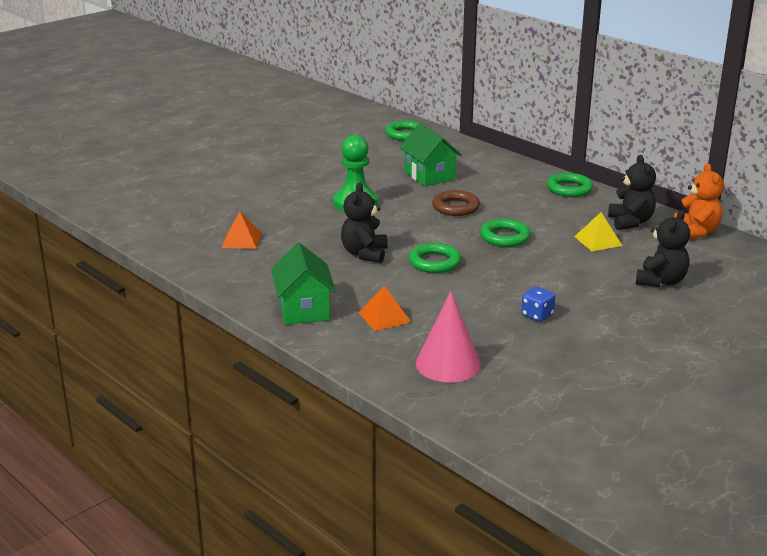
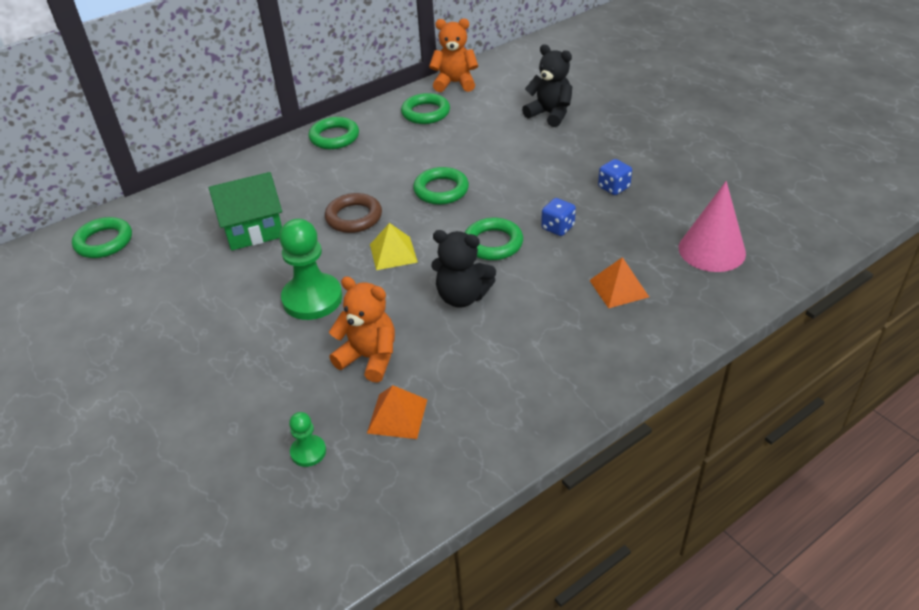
camera: 80 degrees left, 15 degrees up
(213, 217) = (308, 452): none -> green pawn
(296, 227) = (369, 358): none -> orange teddy bear
(304, 309) = (601, 353): green house -> none
(464, 289) = (558, 227): none -> blue dice
(598, 241) = (462, 135): yellow pyramid -> yellow pyramid (393, 253)
(630, 222) = (425, 113): black teddy bear -> green ring

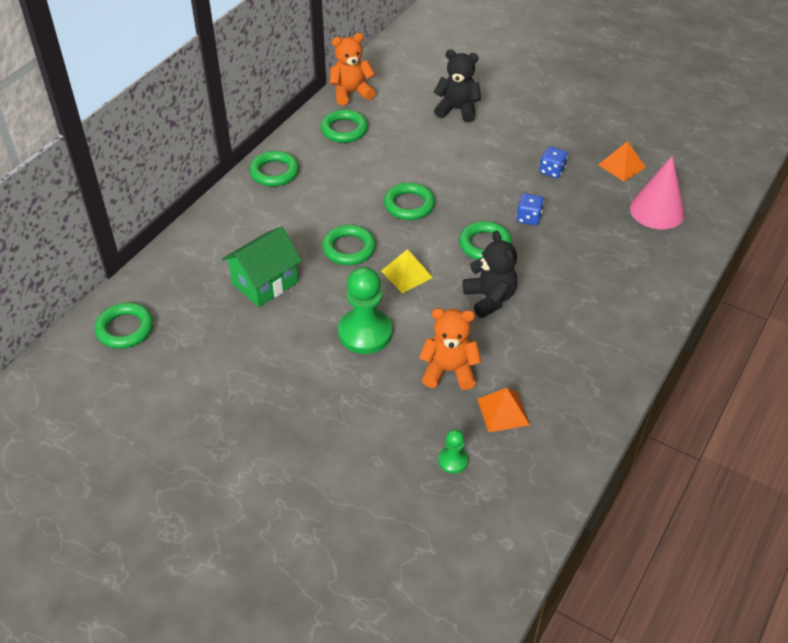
camera: 25 degrees left, 5 degrees up
(354, 217) = (349, 248): brown ring -> green ring
(462, 297) = (490, 298): black teddy bear -> black teddy bear turned 105 degrees counterclockwise
(619, 288) = (606, 260): orange pyramid -> orange pyramid (622, 166)

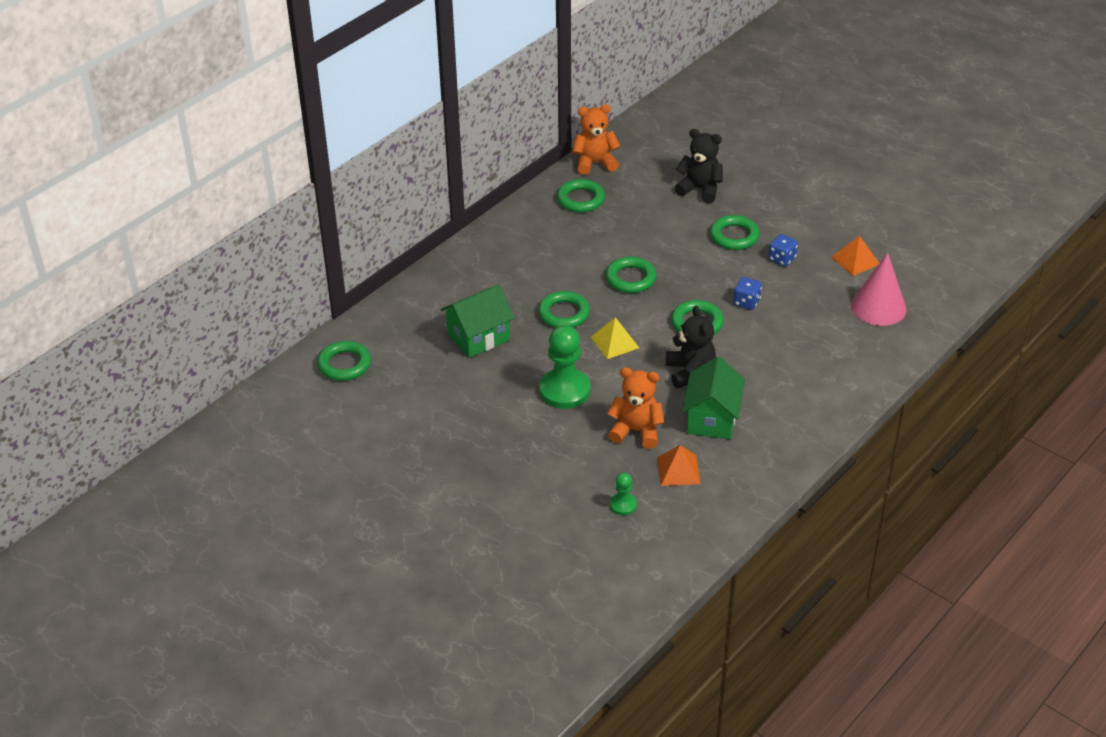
camera: 10 degrees right, 5 degrees down
(274, 172) = (504, 235): green ring -> green ring (734, 236)
(524, 348) = (712, 419): none -> green house

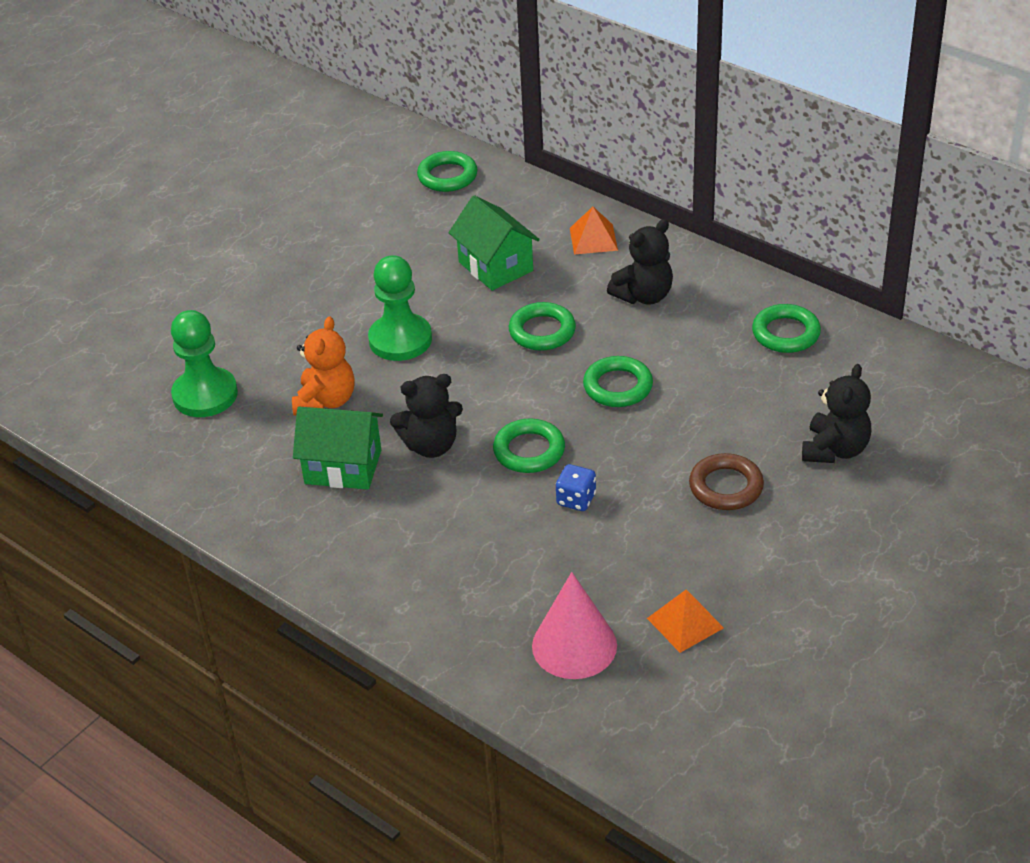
camera: 90 degrees right, 0 degrees up
(528, 261) = (644, 296): none -> black teddy bear
(594, 163) = (876, 342): orange teddy bear -> none
(614, 342) = (488, 377): yellow pyramid -> none
(623, 505) = (205, 395): green pawn -> green pawn, size x2.02
(678, 470) = (255, 439): orange pyramid -> orange pyramid (593, 239)
(734, 236) = (726, 487): green ring -> brown ring
(782, 259) = (678, 538): blue dice -> none

